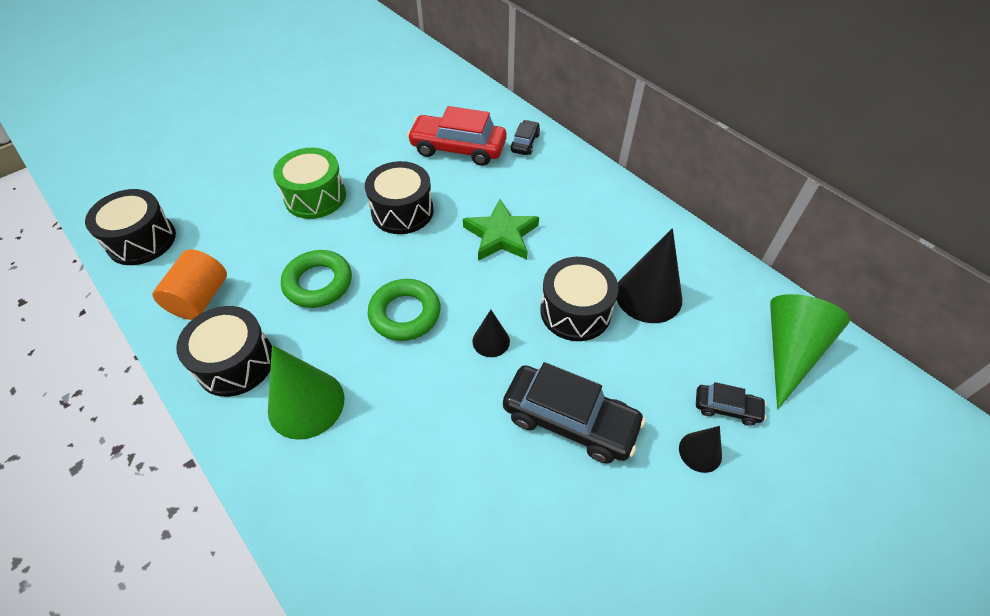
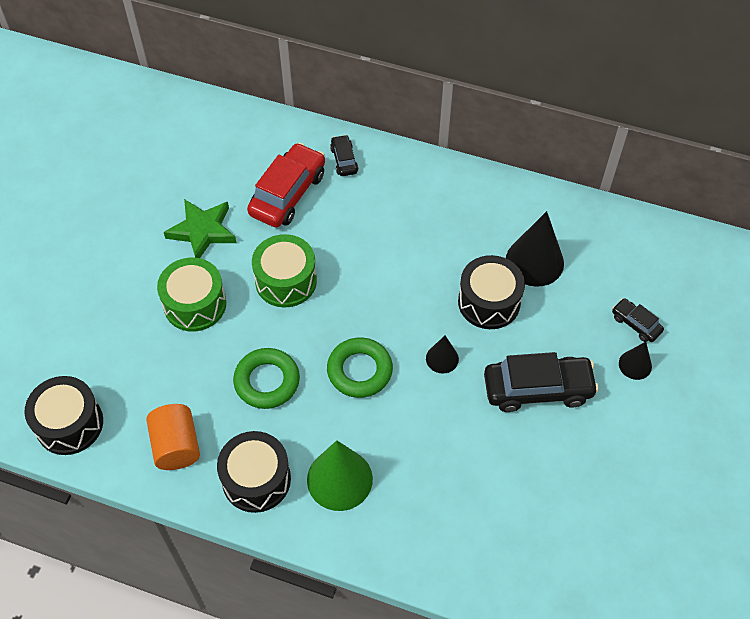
camera: 30 degrees left, 5 degrees up
(402, 211) = (286, 281): black drum -> green drum
(458, 149) = (287, 194): red car -> red car turned 135 degrees clockwise
(501, 235) = (386, 263): green star -> green star (202, 231)
(726, 408) = (635, 324): black car -> black car turned 120 degrees counterclockwise
(789, 351) = (655, 258): green cone -> none

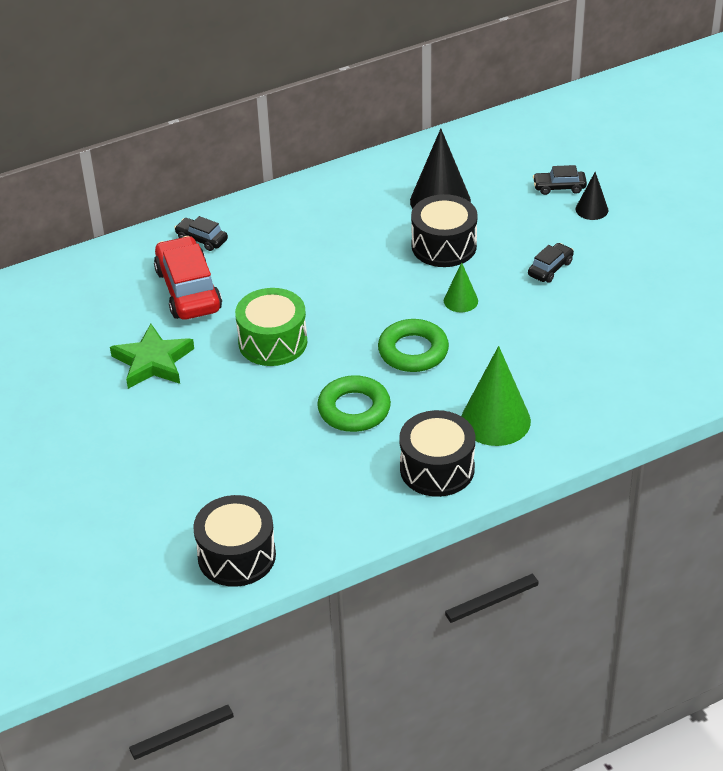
camera: 45 degrees left, 15 degrees down
(176, 446) = (345, 499): orange cylinder -> none
(195, 304) = (221, 409): green drum -> none
(442, 358) = (460, 300): black cone -> green cone
(537, 389) = (550, 268): black car -> black car, size x0.50

